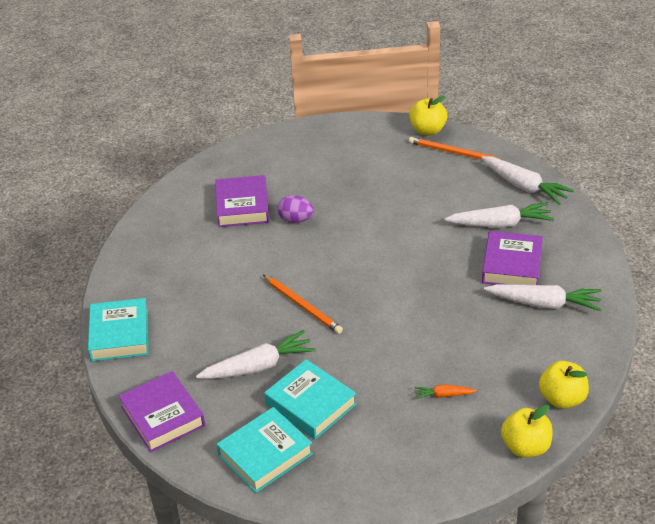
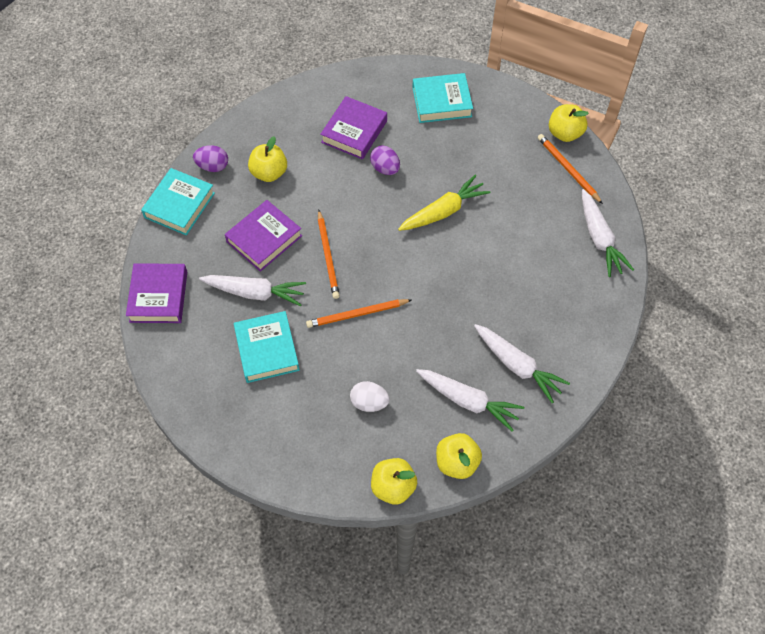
camera: 30 degrees right, 20 degrees up
(127, 290) = (213, 166): none -> purple egg
(188, 270) = (269, 173): none -> yellow apple
(265, 454) = (203, 373): turquoise book -> turquoise book (442, 102)
(370, 336) = (357, 314): none -> orange pencil
(377, 226) = (443, 211): none -> yellow carrot
(443, 395) = (369, 402): orange carrot -> white egg
(500, 224) = (547, 266): white carrot -> white carrot (468, 401)
(512, 265) = (522, 313): purple book -> purple book (264, 239)

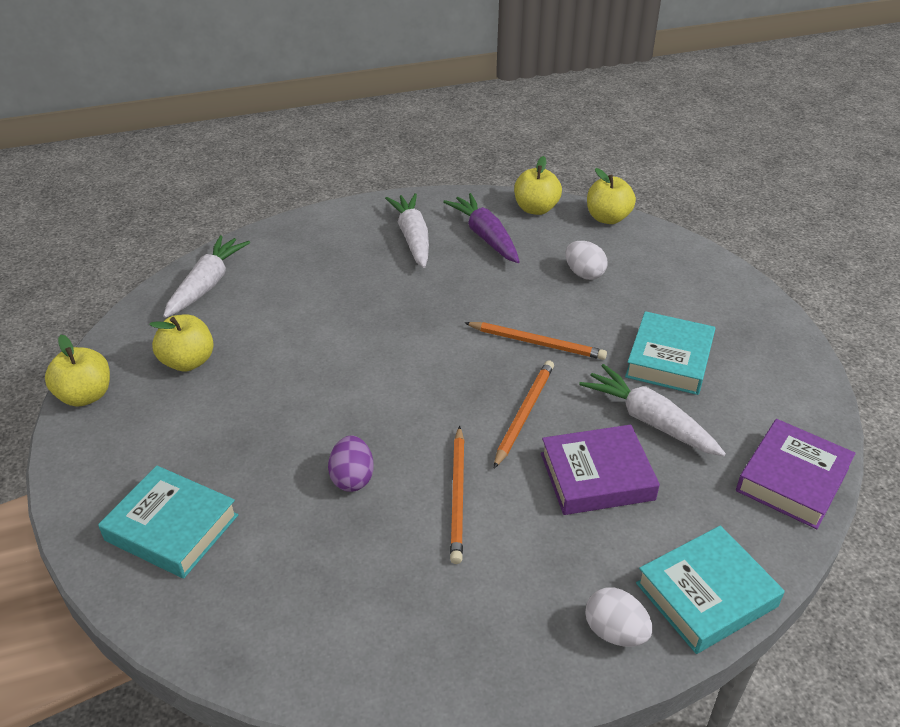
camera: 145 degrees left, 20 degrees down
(213, 166) = (615, 632): purple egg -> white egg
(269, 173) = (526, 567): yellow apple -> yellow apple (188, 362)
(354, 131) = (343, 558): purple book -> none
(443, 211) = (334, 389): yellow carrot -> none
(468, 401) = (485, 236): white carrot -> purple carrot
(568, 169) = (142, 357): orange pencil -> orange pencil (458, 496)

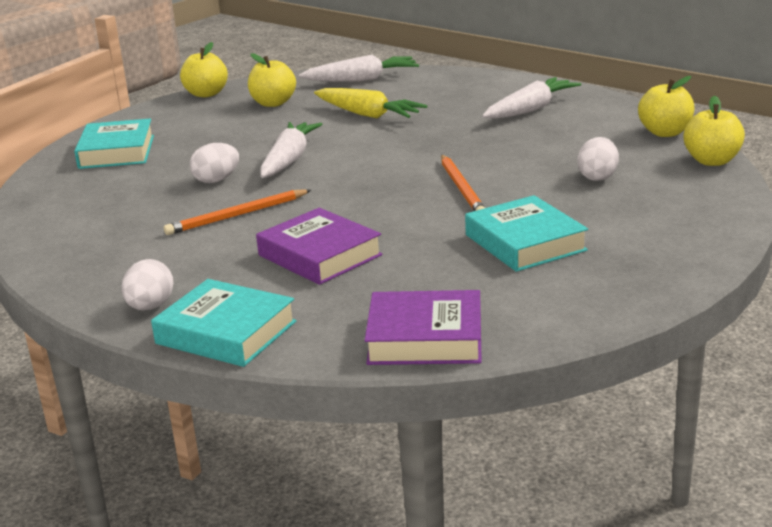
camera: 60 degrees right, 15 degrees down
(305, 319) = (368, 114): none -> yellow carrot
(352, 478) = (216, 180): purple egg -> white egg
(485, 236) = (582, 129): purple carrot -> none
(524, 414) = (361, 209): orange pencil -> none
(649, 420) = (422, 256): white carrot -> white carrot (289, 160)
(669, 359) = (525, 242): turquoise book -> turquoise book turned 75 degrees clockwise

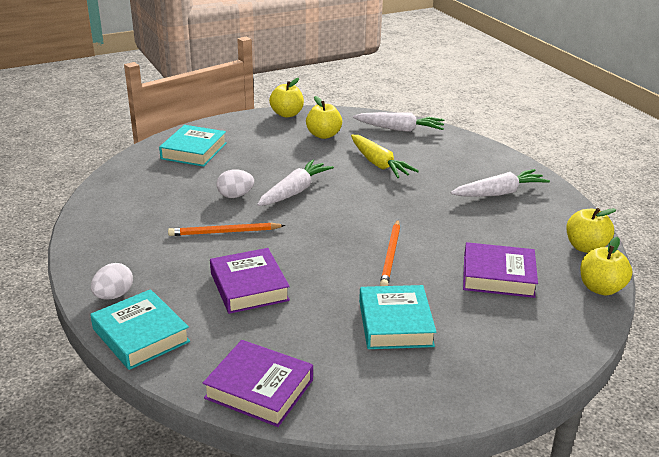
camera: 20 degrees right, 5 degrees up
(597, 177) = (498, 276): white egg -> purple book

